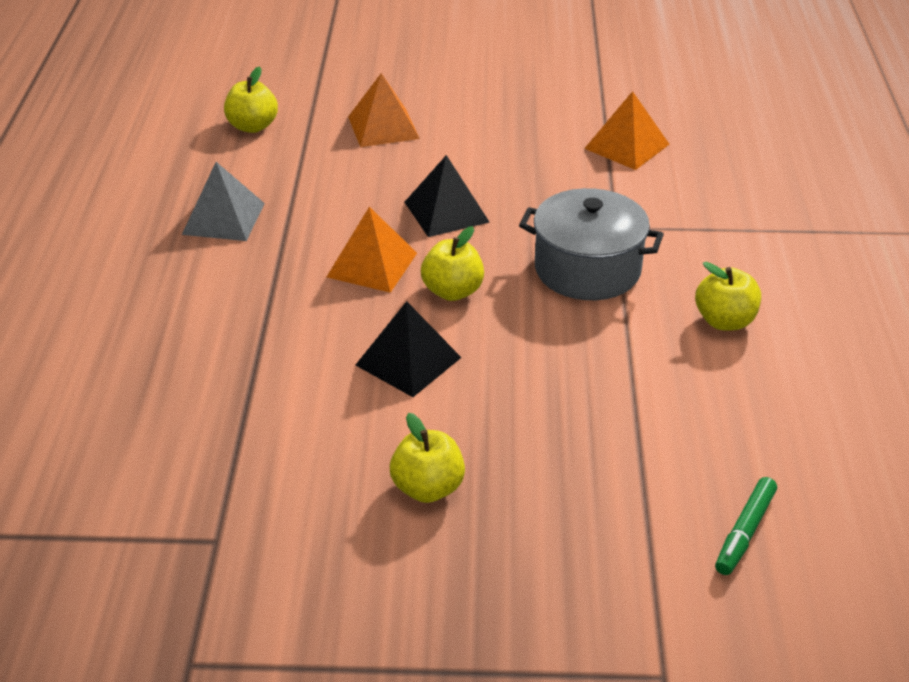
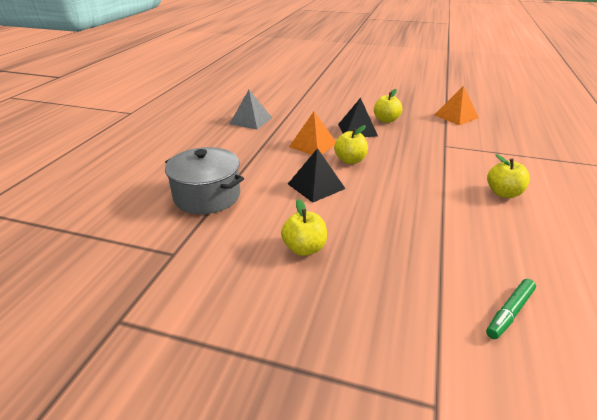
camera: 15 degrees right, 5 degrees down
(252, 126) = (279, 93): yellow apple -> yellow apple (386, 120)
(383, 127) = (338, 98): orange pyramid -> none
(587, 269) = (425, 160): grey pot -> grey pot (207, 196)

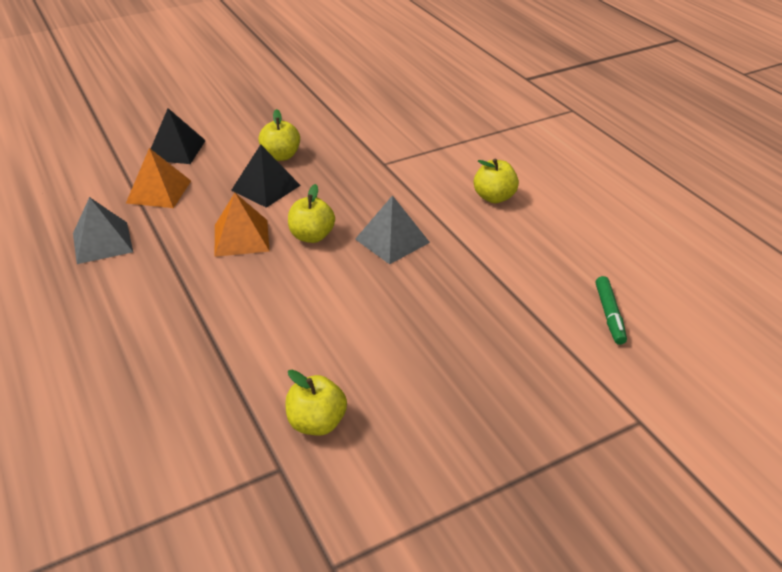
camera: 45 degrees left, 5 degrees up
(207, 196) = (212, 381): grey pot -> none
(304, 248) = (400, 368): yellow apple -> yellow apple (317, 423)
(316, 186) = (318, 291): black pyramid -> black pyramid (176, 150)
(395, 183) = (392, 240): none -> grey pyramid
(456, 116) = (350, 114): orange pyramid -> orange pyramid (159, 191)

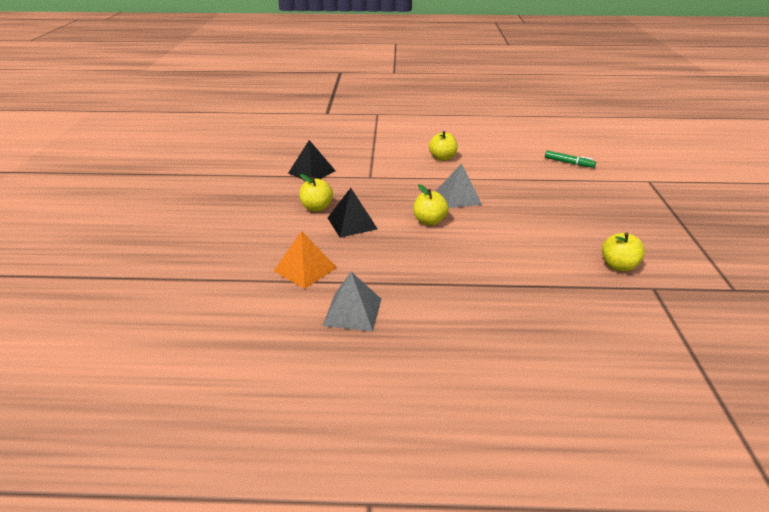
camera: 60 degrees left, 5 degrees down
(176, 150) = (250, 248): black pyramid -> black pyramid (311, 172)
(241, 237) = (406, 247): orange pyramid -> none

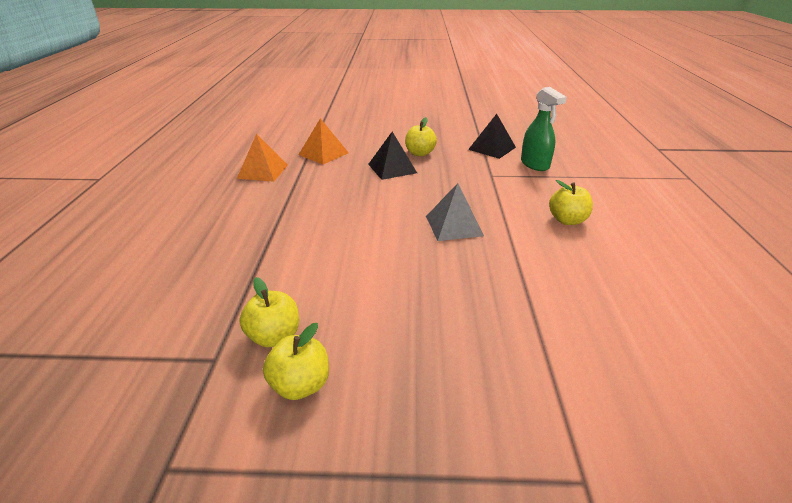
camera: 90 degrees right, 0 degrees up
(350, 158) = (535, 164): none -> green spray bottle
(353, 311) = (263, 171): grey pyramid -> orange pyramid
(429, 221) = (396, 205): yellow apple -> yellow apple (300, 385)
(569, 163) = (619, 353): green marker -> none

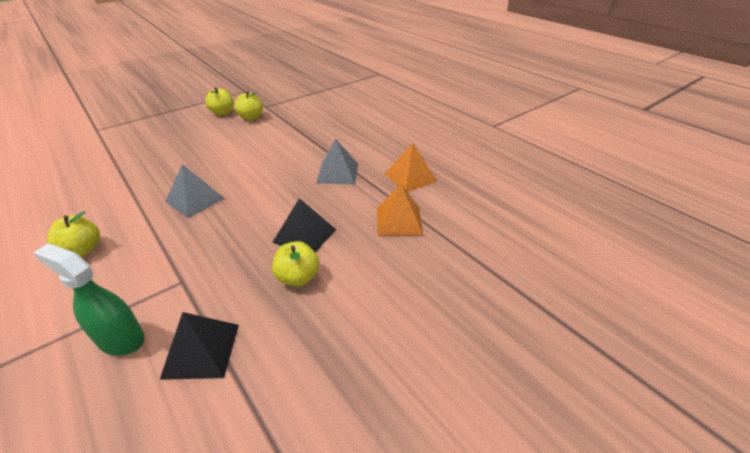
camera: 140 degrees right, 5 degrees up
(306, 197) = (337, 173): none -> grey pyramid

